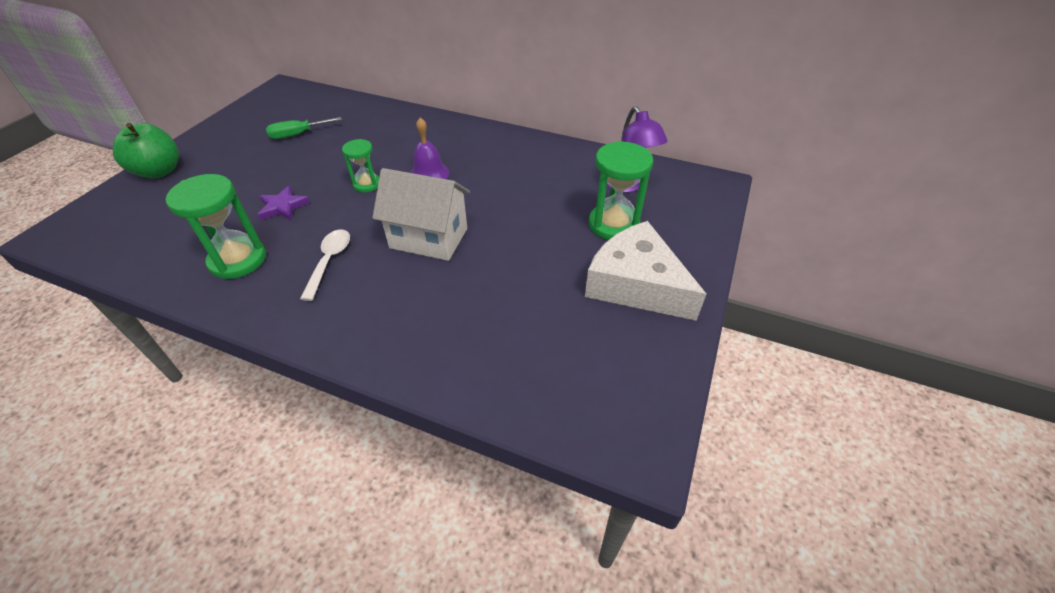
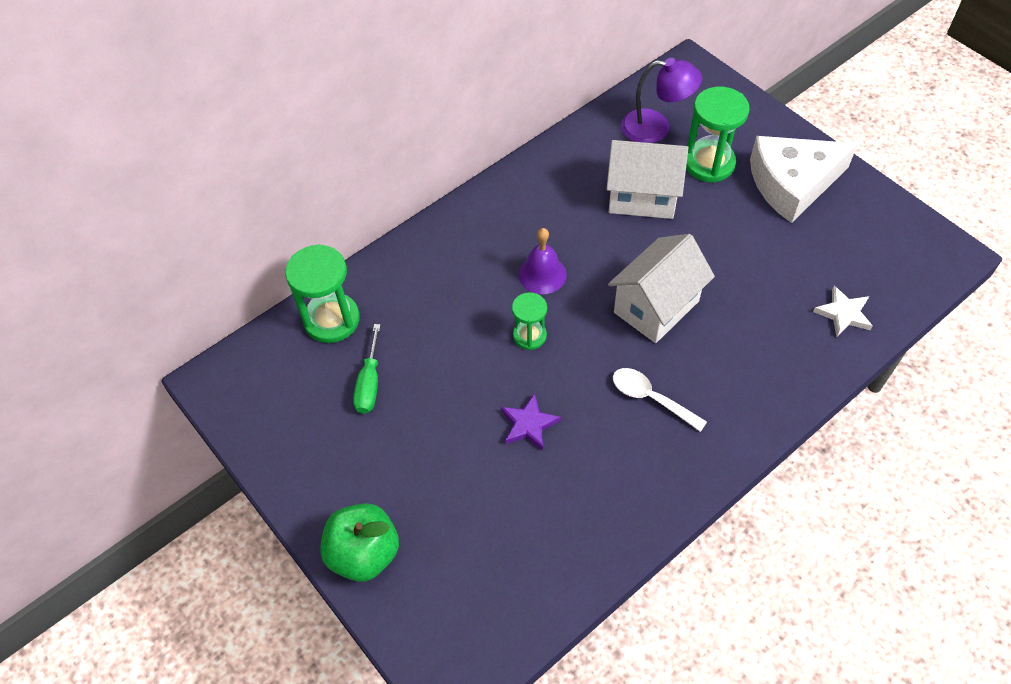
camera: 60 degrees left, 10 degrees up
(238, 260) = (607, 480): green hourglass -> green hourglass (331, 320)
(490, 368) = (843, 314): none -> white star
(543, 199) = (642, 197): none -> white house

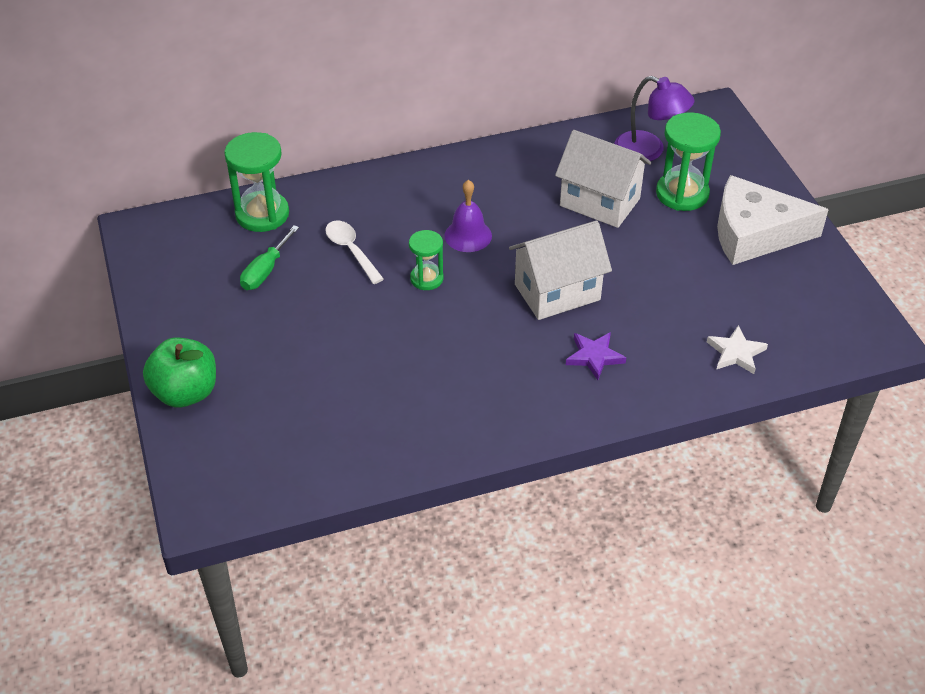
camera: 20 degrees right, 10 degrees down
(529, 424) = (384, 345): purple star -> purple star (594, 356)
(651, 398) = (506, 360): white spoon -> white spoon (351, 250)

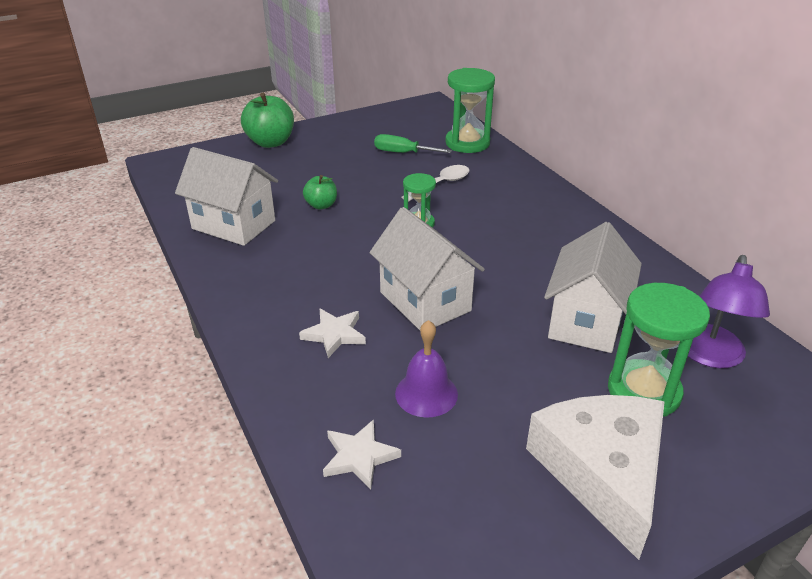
camera: 80 degrees right, 10 degrees down
(366, 351) = (321, 205): none -> green apple
(387, 429) = (233, 225): none -> white house
(468, 235) = (487, 239): purple bell -> purple bell (426, 393)
(594, 356) = (334, 334): purple star -> white star

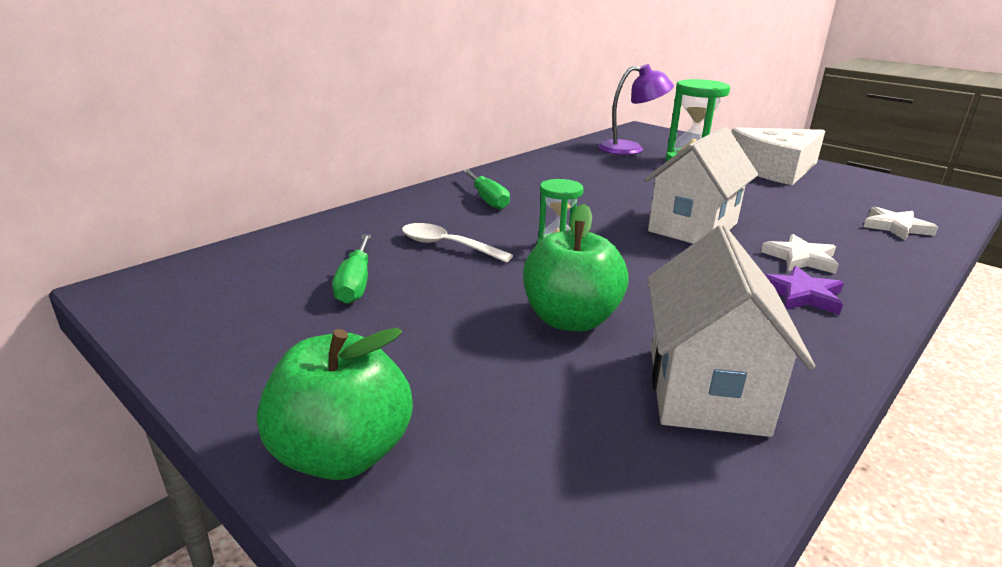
camera: 110 degrees left, 10 degrees down
(284, 303) = (802, 295): none -> purple star
(321, 205) = (570, 319): green apple -> green apple, size x1.77
(426, 393) = (800, 214): purple bell -> none
(467, 143) = (307, 242): green hourglass -> none
(528, 214) = (487, 200): none -> green screwdriver
(585, 321) = (638, 175): white house -> none

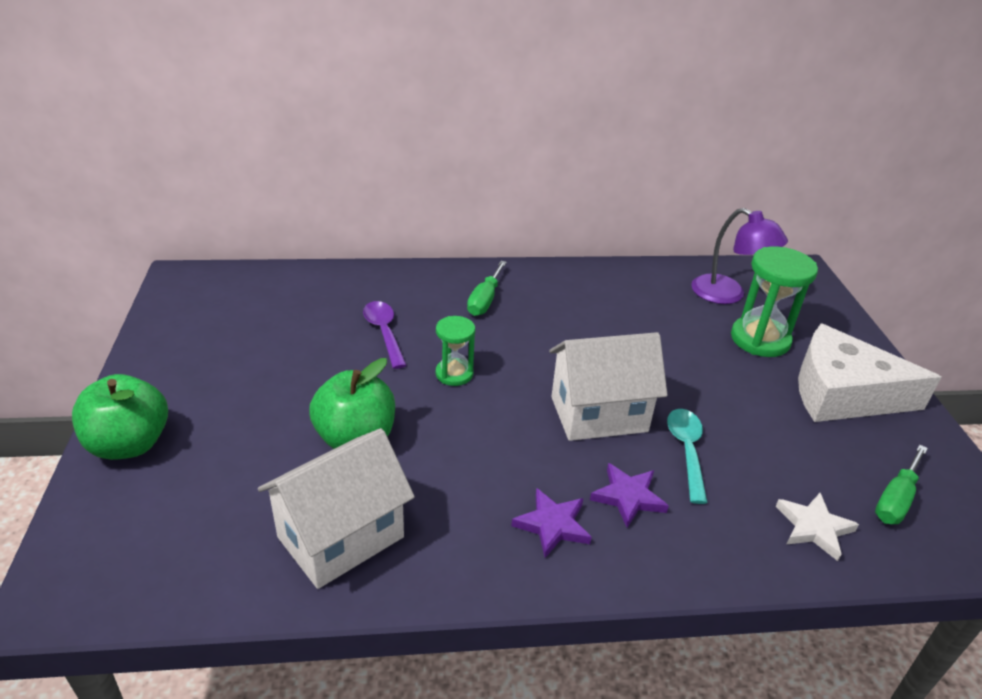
camera: 40 degrees right, 10 degrees up
(355, 284) = (286, 336): green screwdriver -> green screwdriver (895, 499)
(447, 246) = (384, 332): white spoon -> purple spoon
(773, 223) = (686, 451): none -> turquoise spoon
(801, 258) = (628, 497): white star -> purple star

